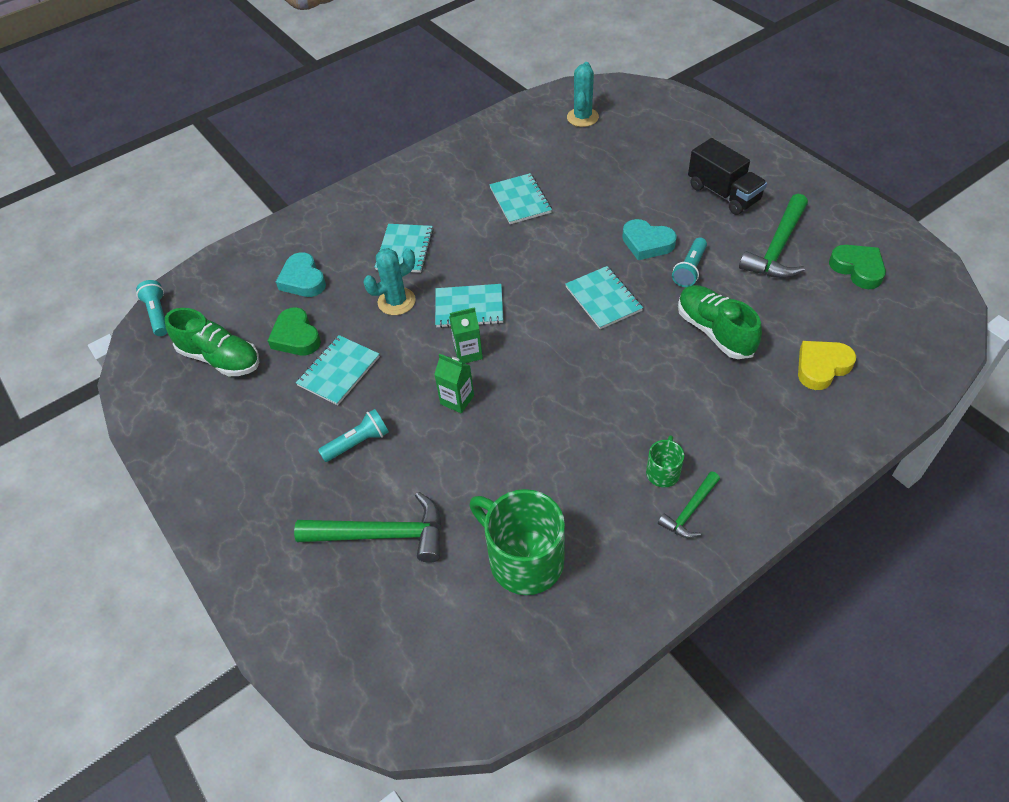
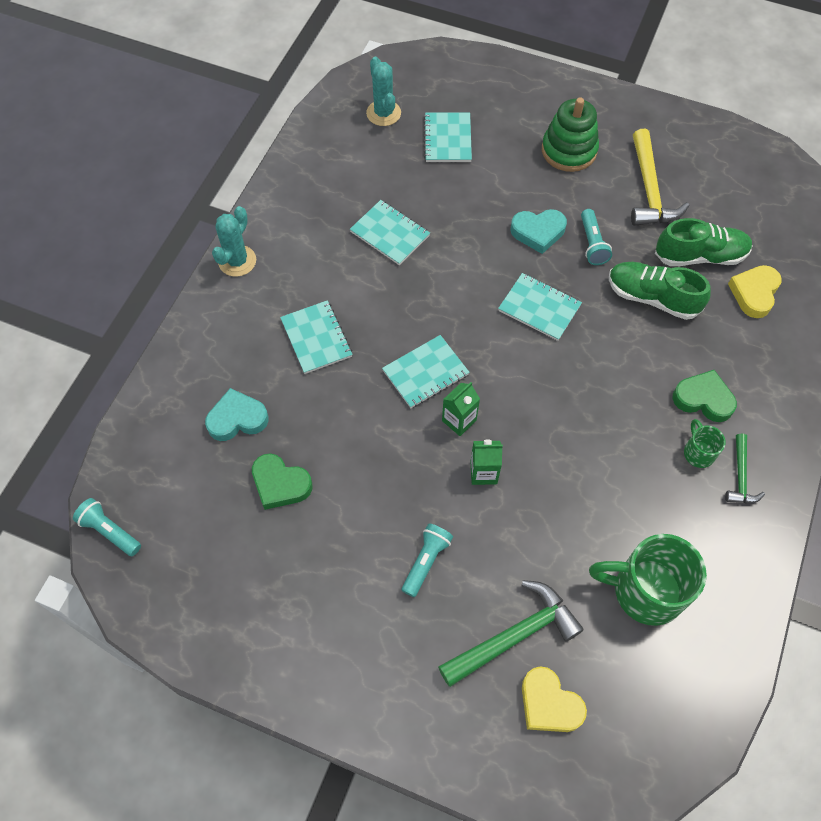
camera: 35 degrees left, 10 degrees up
(220, 358) = (220, 545): green shoe -> green shoe (700, 256)
(303, 280) = (237, 419): turquoise heart -> turquoise heart turned 135 degrees clockwise
(339, 371) = (352, 499): turquoise notebook -> turquoise notebook (447, 139)
(368, 603) = (549, 704): none -> yellow heart
(396, 301) = (351, 399): turquoise cactus -> turquoise cactus (237, 261)
(723, 193) = (569, 150): black truck -> green stacking toy
(777, 248) = (649, 190): green hammer -> yellow hammer
(857, 269) = (724, 184): green heart -> green heart (703, 399)

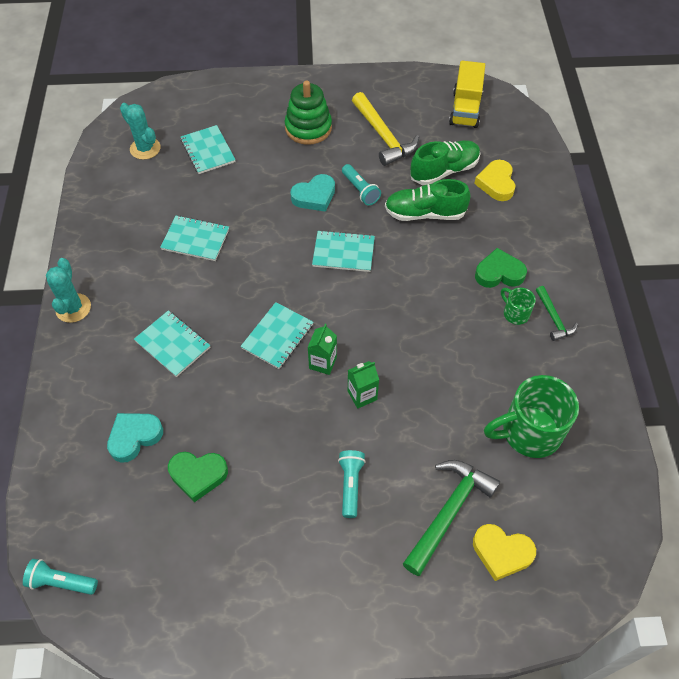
camera: 25 degrees left, 5 degrees down
(763, 191) = (465, 109): none -> yellow truck

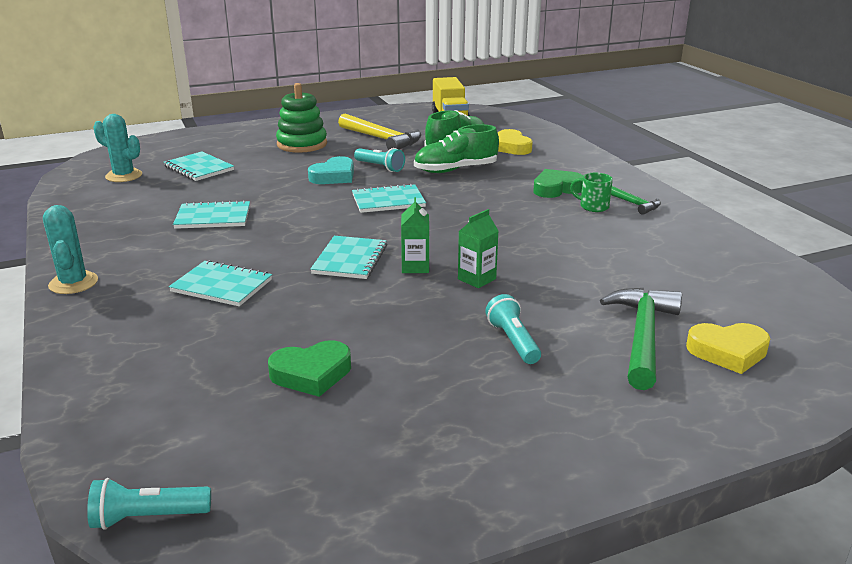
camera: 20 degrees left, 30 degrees down
(134, 437) = (204, 361): turquoise heart -> none
(529, 432) = (675, 269): green mug -> none

